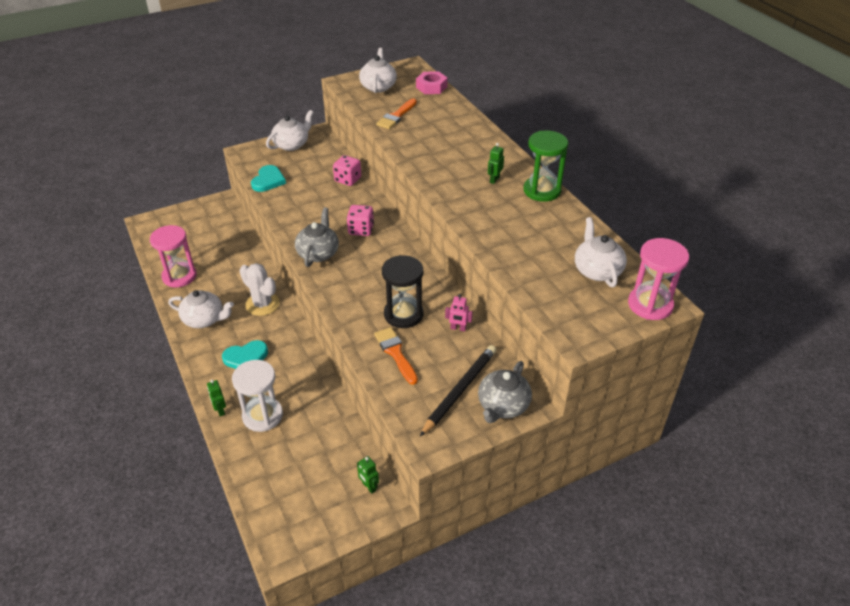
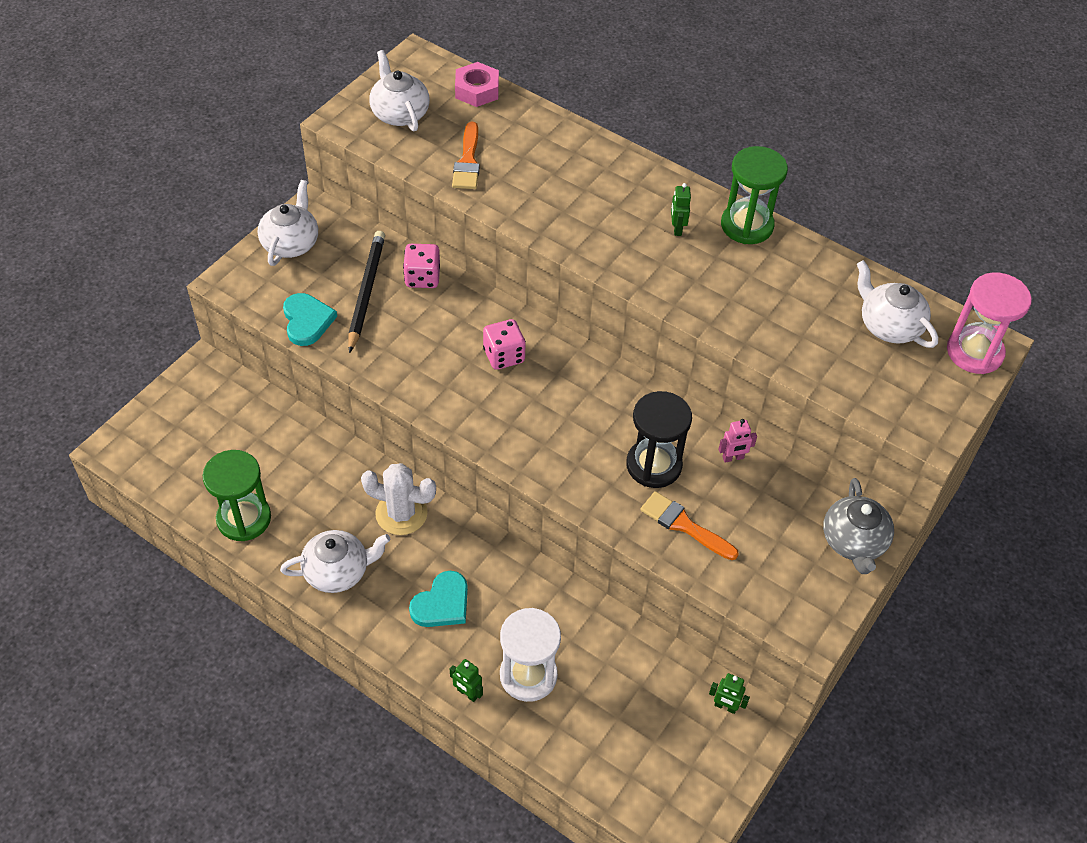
camera: 30 degrees left, 10 degrees up
(179, 276) = (244, 518): pink hourglass -> green hourglass
(318, 253) = (474, 416): grey teapot -> none
(460, 391) = (793, 544): black pencil -> black pencil (366, 292)

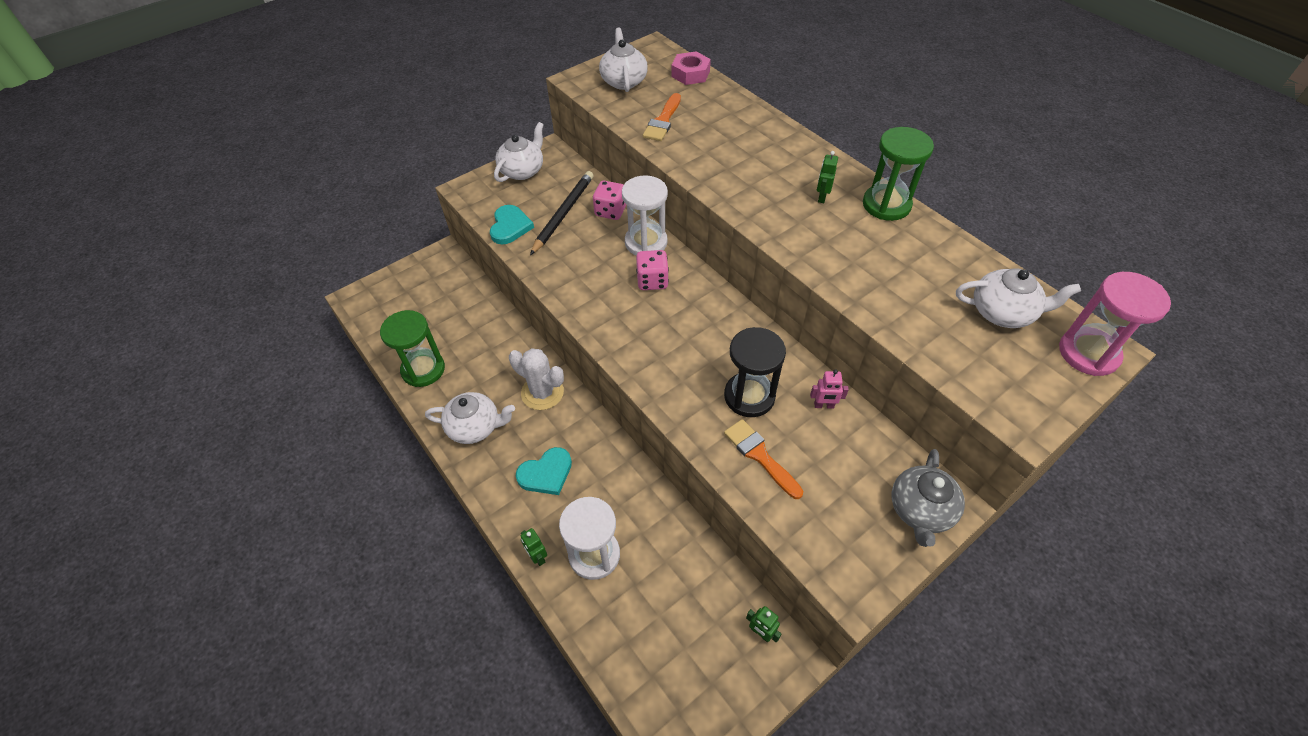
camera: 20 degrees right, 0 degrees up
(479, 310) = (646, 242): none -> white hourglass
(889, 326) = (1002, 312): white teapot -> white teapot turned 120 degrees clockwise

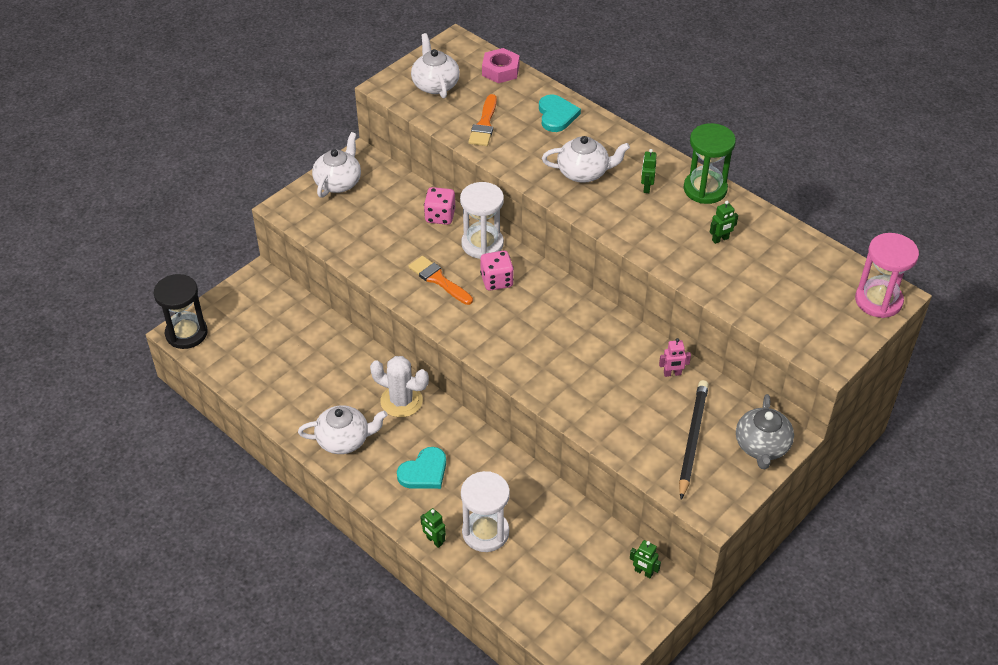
camera: 10 degrees left, 5 degrees down
(423, 369) = (275, 393): green hourglass -> none
(510, 226) = (343, 242): turquoise heart -> turquoise heart (556, 115)
(563, 214) = (393, 224): black pencil -> black pencil (692, 439)
(749, 396) = (605, 373): black hourglass -> black hourglass (186, 333)
(760, 455) = (623, 421): orange brush -> orange brush (438, 279)
(899, 260) = (720, 239): none -> green robot
(1002, 312) = (809, 275): white teapot -> white teapot (583, 172)

